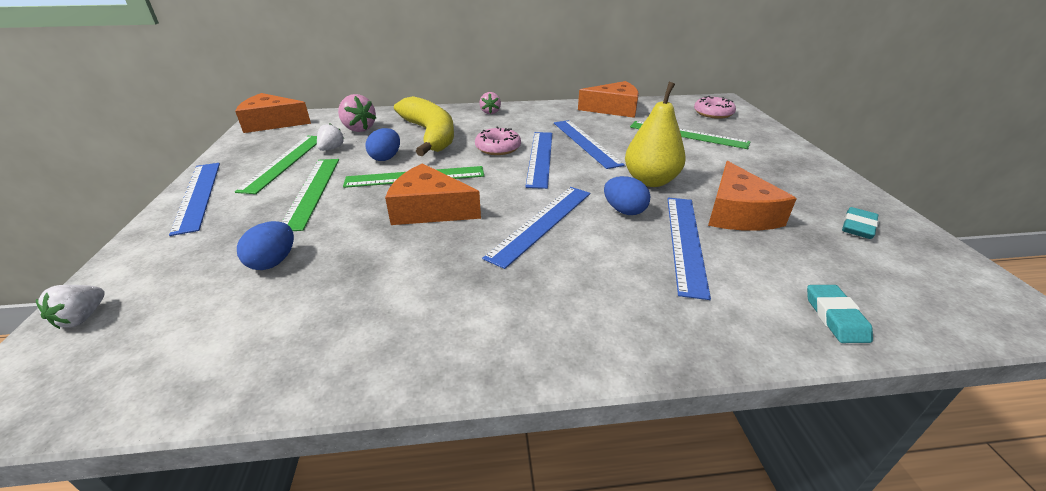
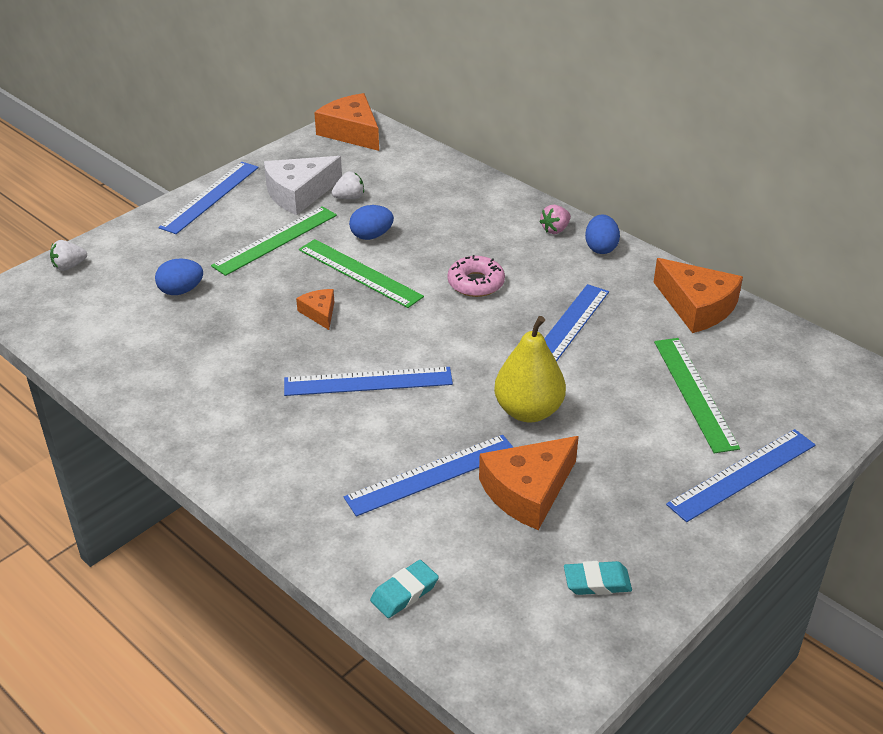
camera: 50 degrees right, 5 degrees up
(284, 162) = (299, 193): green ruler -> white cheese
(358, 129) = (404, 182): pink strawberry -> none
(429, 209) = (319, 313): orange cheese -> orange cheese, size x0.52
(430, 135) = (448, 228): yellow banana -> none
(540, 158) = (488, 319): blue ruler -> blue ruler (742, 474)
(624, 211) = (445, 418): blue egg -> blue egg (600, 248)
(713, 113) = (805, 389): pink donut -> none

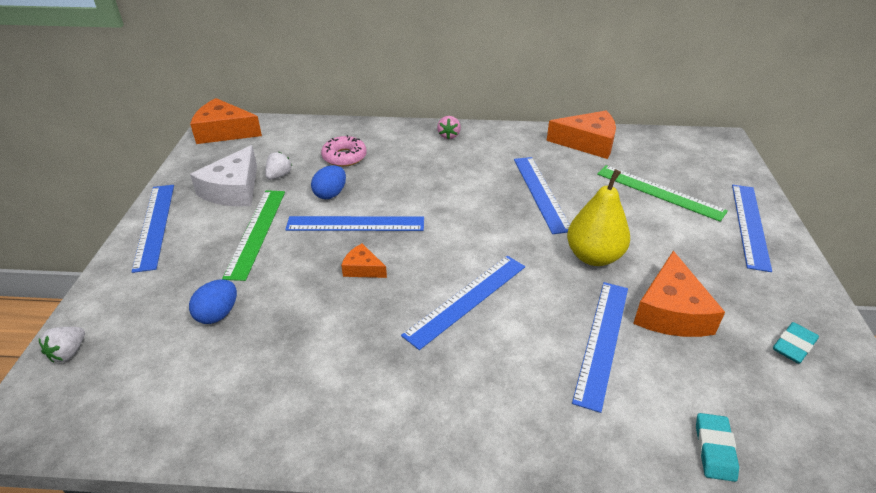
camera: 40 degrees left, 0 degrees up
(359, 273) = (355, 224): green ruler -> blue ruler
(476, 283) = (446, 191): pink donut -> pink donut (344, 157)
(600, 248) = (490, 134): blue egg -> none

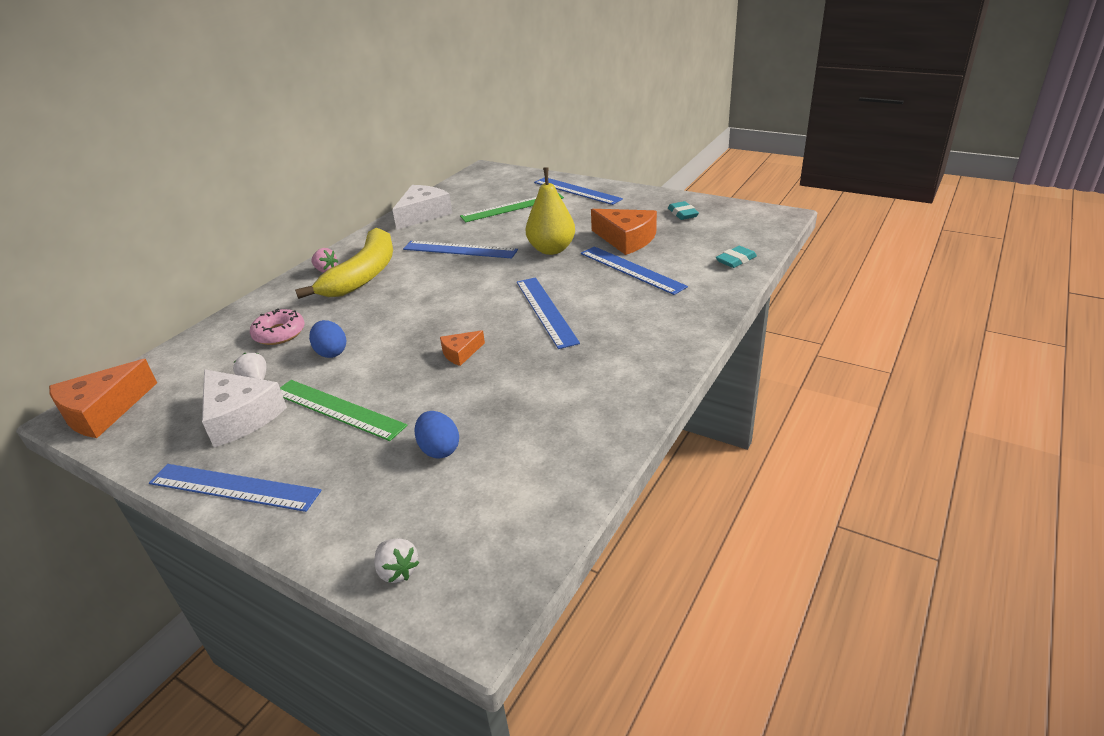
camera: 60 degrees left, 5 degrees down
(355, 224) = (395, 346): blue ruler -> none
(455, 158) = (364, 275): none -> yellow banana
(588, 143) = (423, 214): orange cheese -> white cheese
(714, 449) = (736, 260): turquoise eraser -> turquoise eraser turned 75 degrees counterclockwise

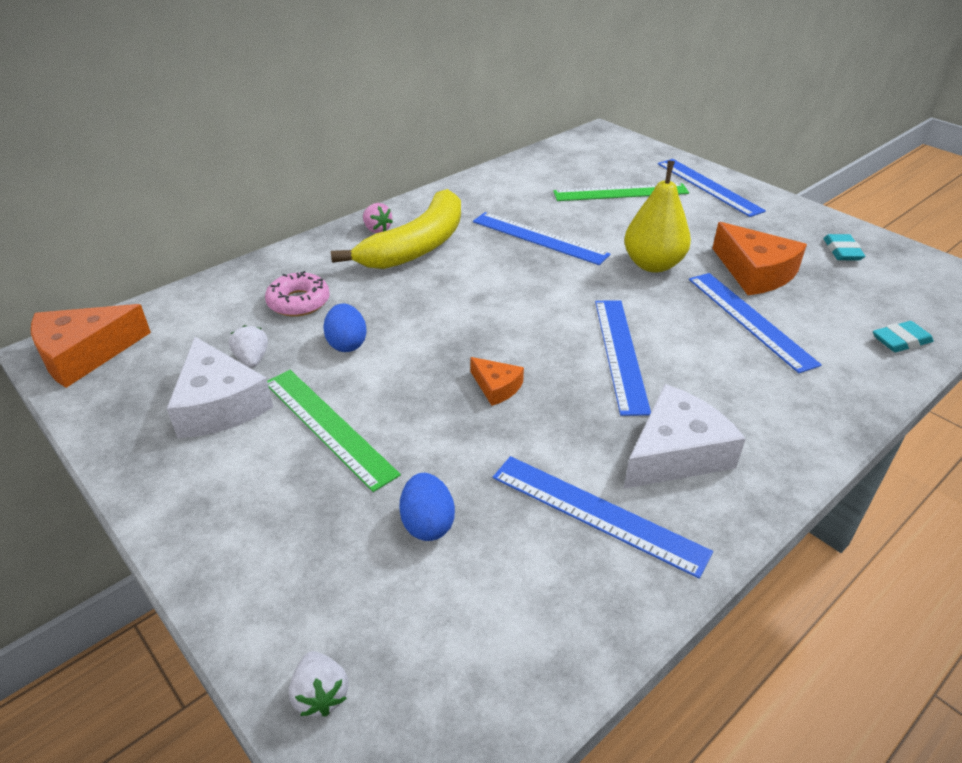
camera: 15 degrees right, 5 degrees up
(234, 487) = (179, 501): blue ruler -> blue ruler (597, 513)
(423, 214) = (510, 179): white cheese -> white cheese (675, 453)
(460, 353) = (496, 387): orange cheese -> orange cheese turned 120 degrees counterclockwise

